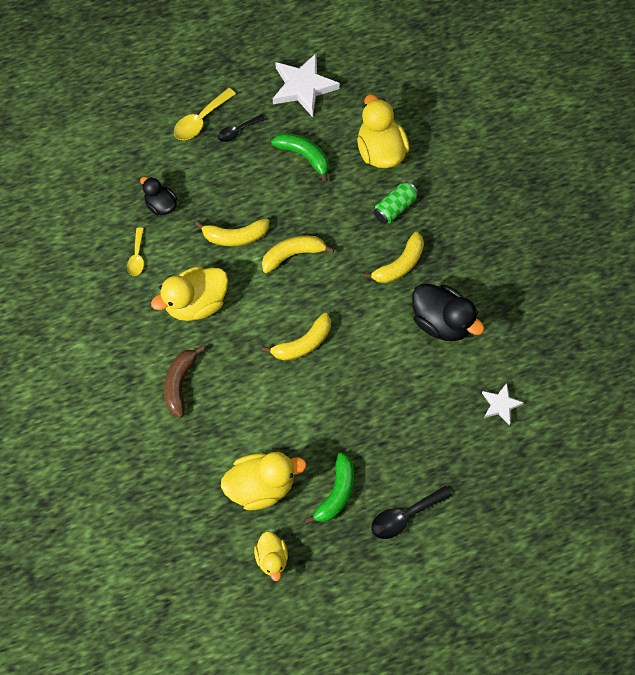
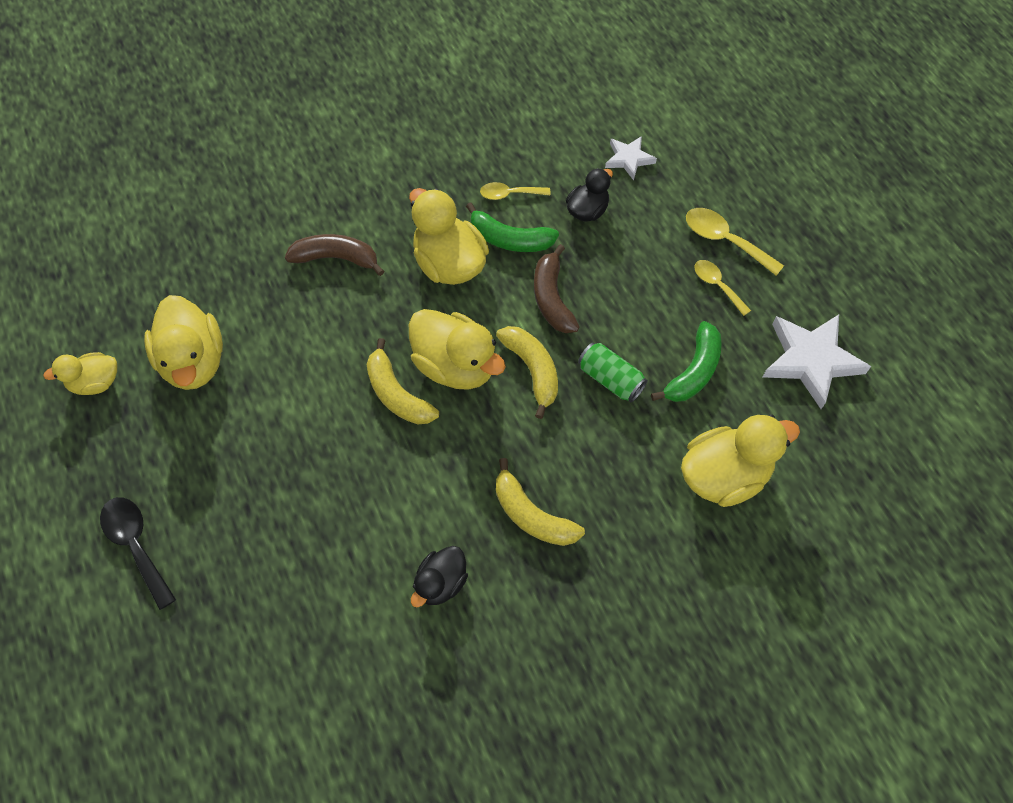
camera: 85 degrees right, 5 degrees down
(235, 236) = (552, 298): yellow banana -> brown banana
(237, 131) = (717, 285): black spoon -> yellow spoon
(284, 304) = (455, 366): none -> yellow duck
(336, 493) = (177, 453): green banana -> green banana (509, 239)
(395, 208) = (628, 502): green can -> green can (610, 379)
(442, 322) = (441, 583): black duck -> black duck, size x0.59
(500, 405) = (303, 681): white star -> white star (628, 159)

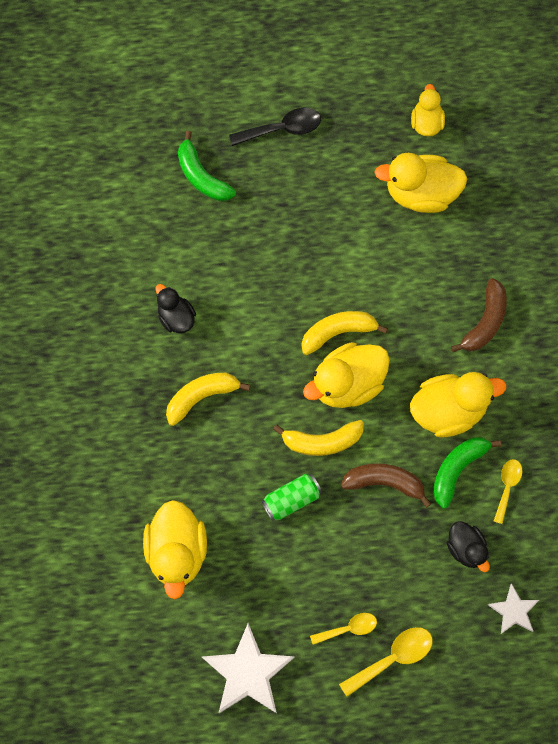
camera: 110 degrees right, 10 degrees up
(693, 371) = (274, 569): green banana -> green banana (201, 176)

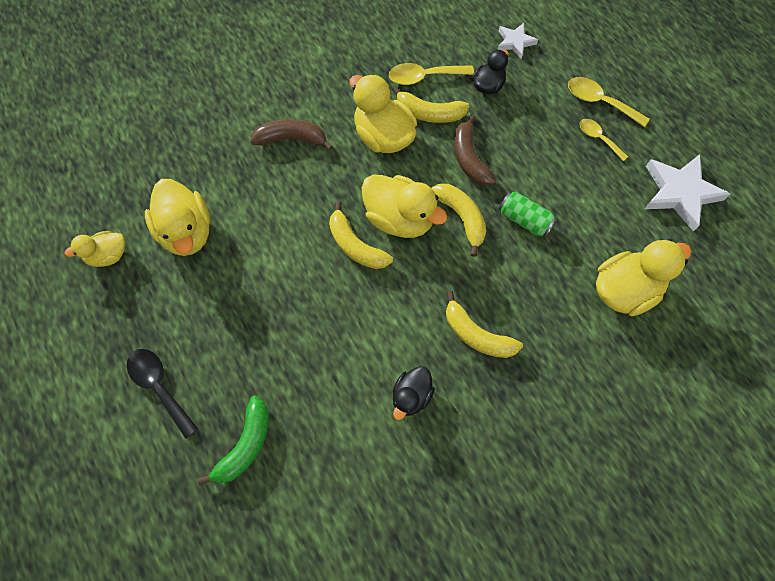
camera: 115 degrees left, 5 degrees down
(457, 469) = (429, 113): green banana -> yellow banana
(507, 486) = (424, 77): yellow spoon -> yellow spoon, size x1.51

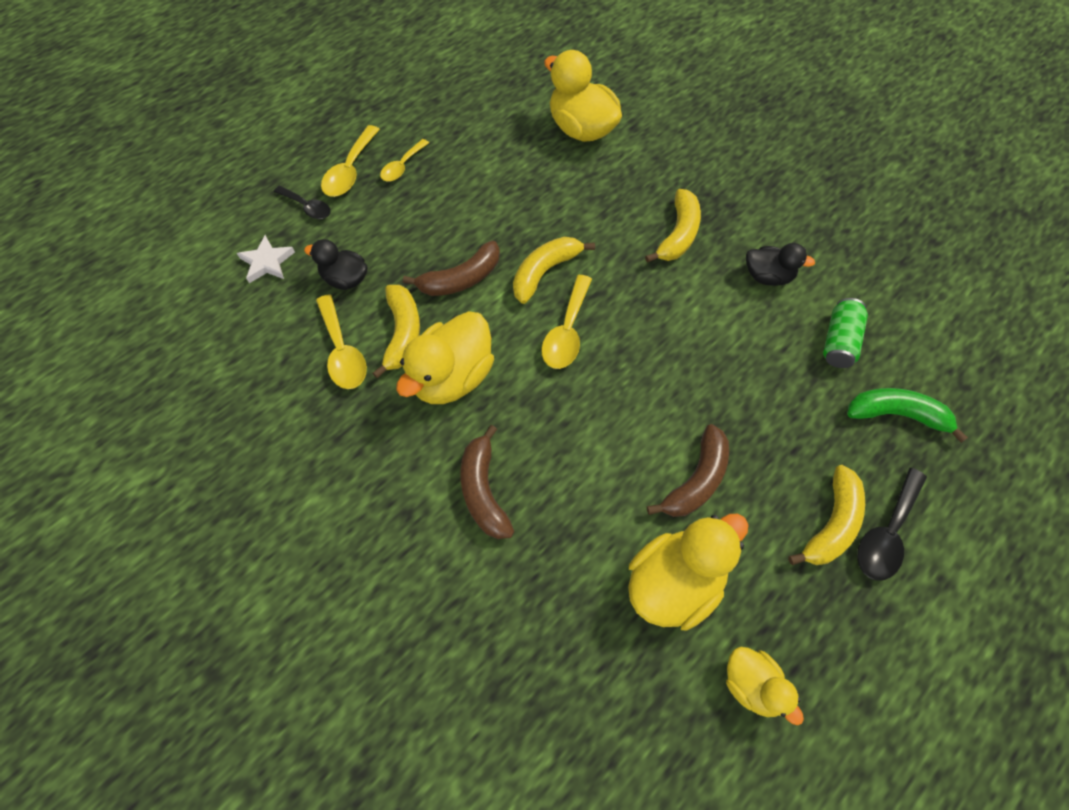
camera: 105 degrees left, 5 degrees down
(249, 270) = (696, 480): none -> brown banana
(355, 245) = (618, 369): yellow banana -> yellow banana (831, 524)
(399, 219) = (567, 332): yellow duck -> yellow spoon
(524, 220) = (528, 215): green can -> green can (839, 341)
(564, 70) = (307, 207): none -> black spoon
(679, 193) = (456, 98): white star -> none

